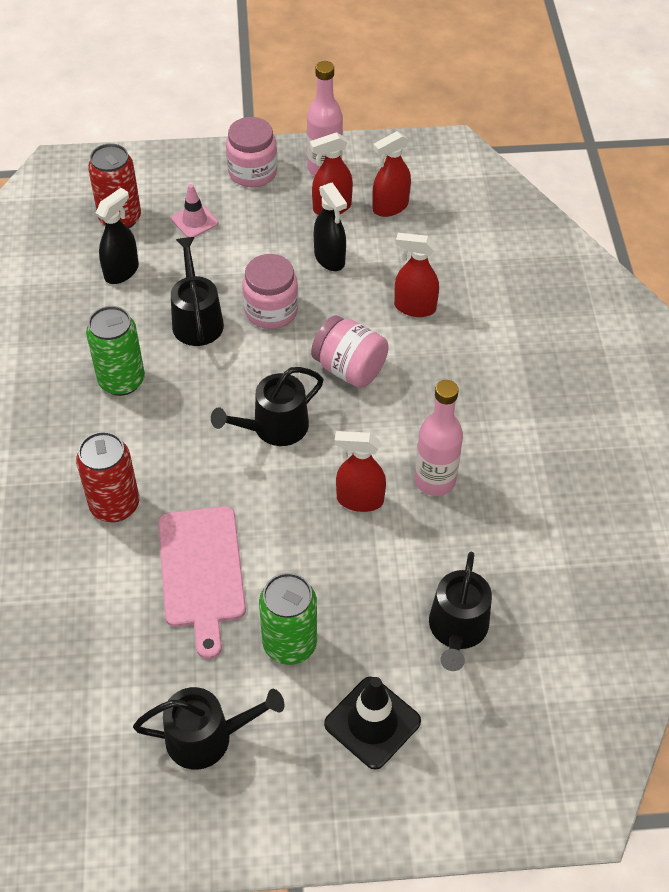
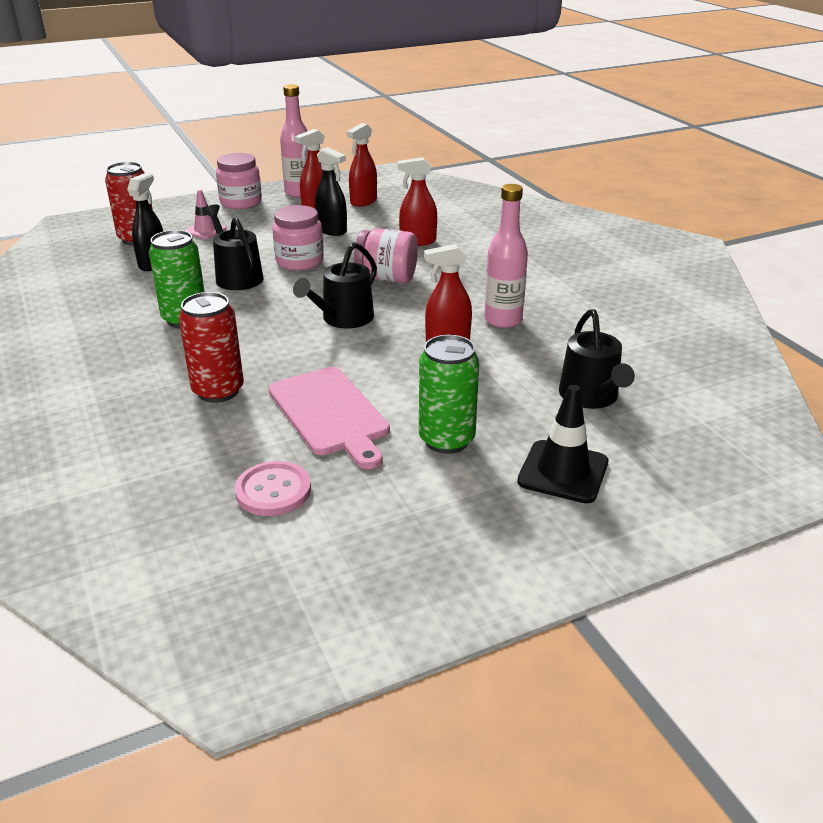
camera: 20 degrees left, 20 degrees down
(113, 658) = (273, 491): none -> pink button
(207, 737) = (407, 523): black watering can -> none

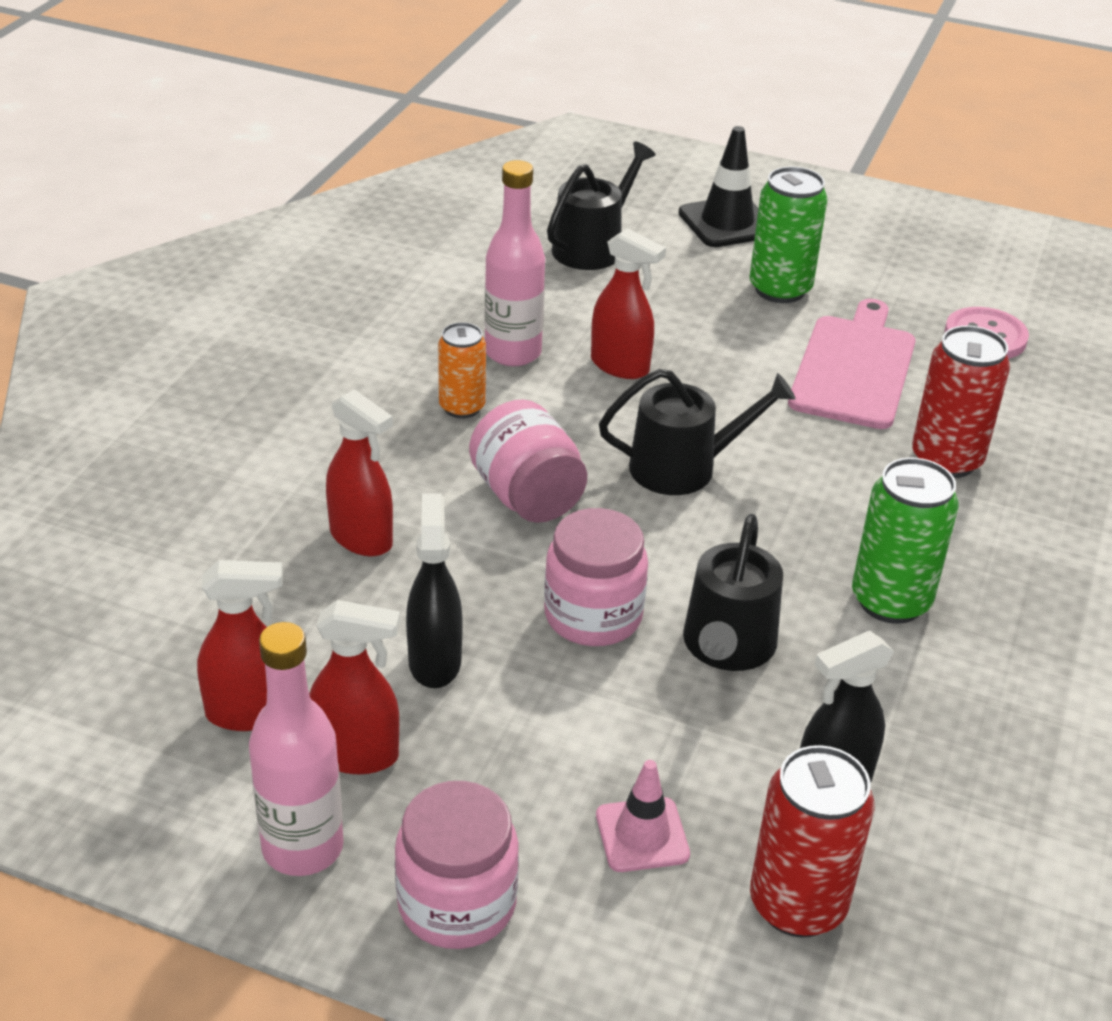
camera: 135 degrees left, 5 degrees up
(474, 290) = (462, 407): none -> orange can

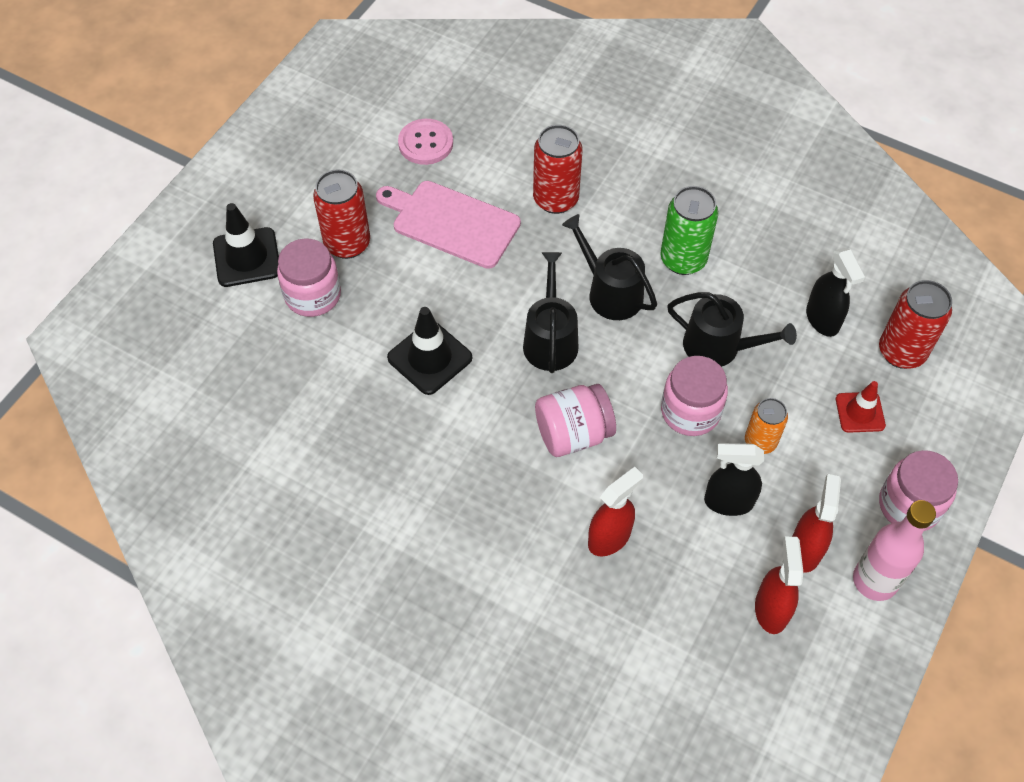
camera: 80 degrees left, 20 degrees up
(462, 407) = (467, 464): orange can -> orange can (760, 441)
(513, 353) = (403, 424): pink bottle -> none
(593, 247) = (264, 352): black watering can -> black watering can (610, 292)
(620, 366) = (430, 358): red spray bottle -> black traffic cone
(642, 835) = (860, 412): pink traffic cone -> red traffic cone
(688, 272) = (313, 295): none -> pink jar
(780, 289) = (347, 243): green can -> red can

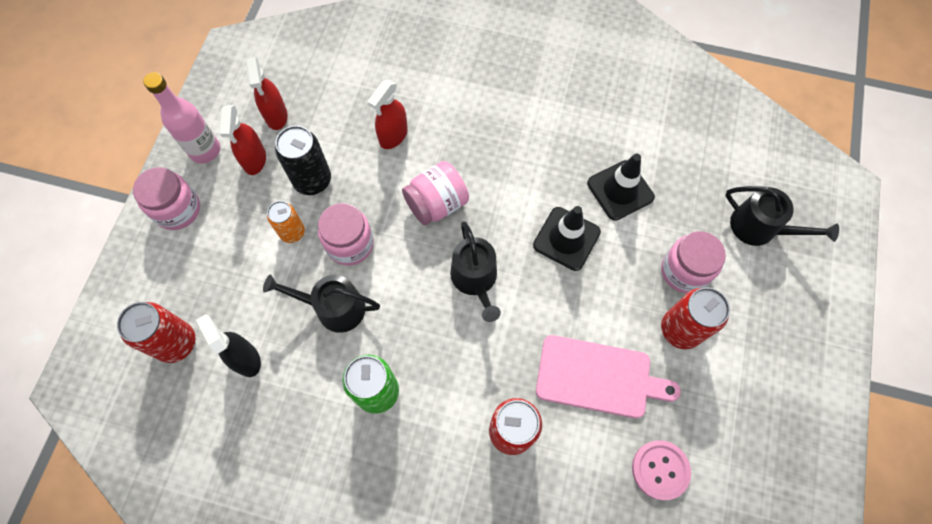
camera: 165 degrees right, 10 degrees up
(247, 257) = (757, 293): black traffic cone -> black traffic cone (620, 190)
(610, 292) = (436, 338): black watering can -> black watering can (759, 228)
(728, 502) = (312, 180): black spray bottle -> black can
(860, 412) = (213, 276): red traffic cone -> none

